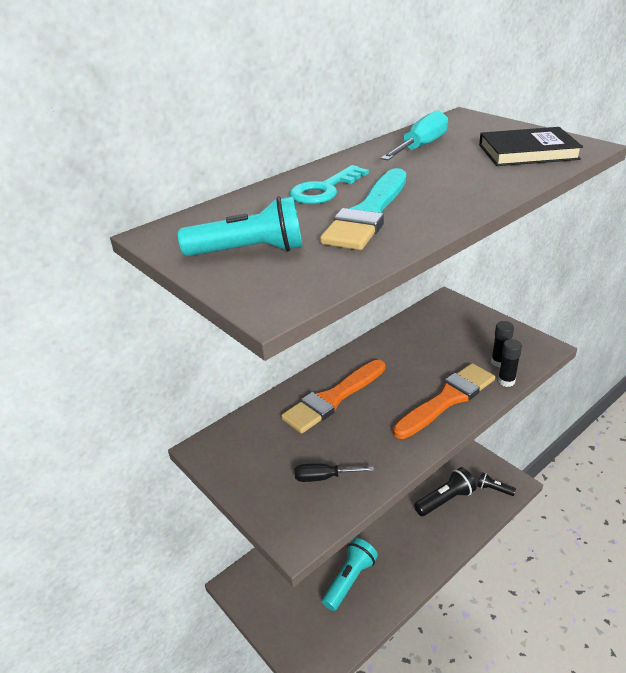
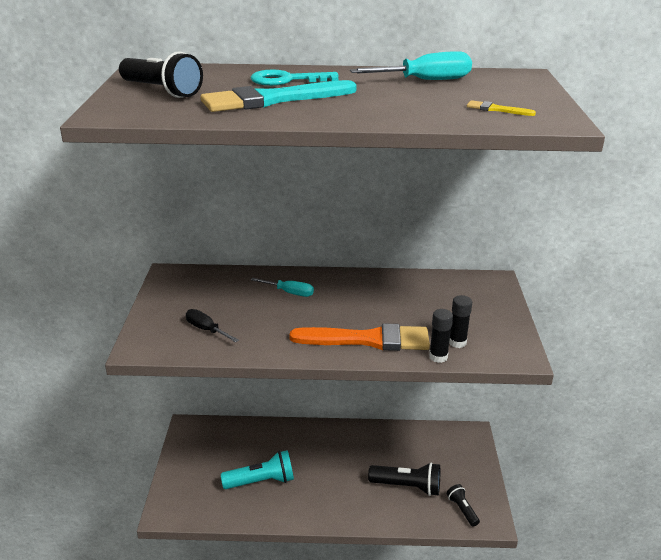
camera: 40 degrees right, 5 degrees down
(249, 251) = (162, 91): turquoise flashlight -> black flashlight
(333, 398) = (289, 292): orange brush -> turquoise screwdriver
(527, 152) = (496, 109): black book -> yellow brush

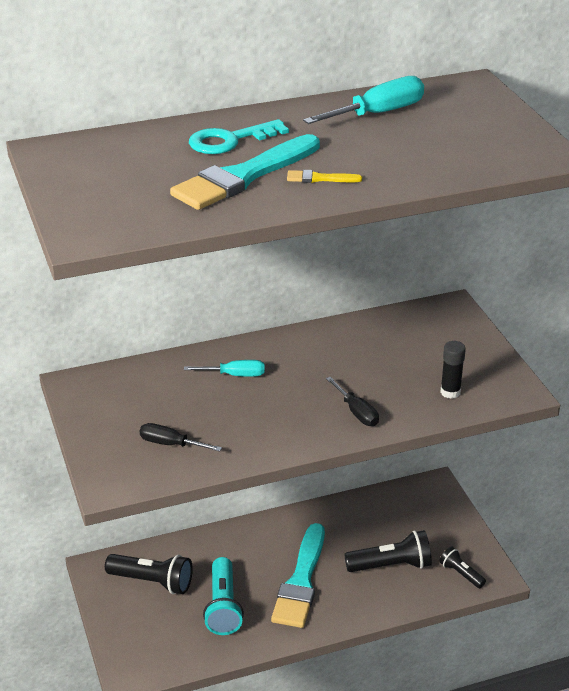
camera: 20 degrees left, 5 degrees up
(162, 91) = (107, 186): black flashlight -> black flashlight (152, 582)
(261, 481) = (223, 607): turquoise flashlight -> turquoise flashlight turned 120 degrees clockwise
(330, 479) = (301, 581): none -> turquoise brush
(368, 340) = (356, 412): orange brush -> black screwdriver
(438, 357) = (439, 414): black glue stick -> none
(496, 109) = (479, 148): yellow brush -> yellow brush (319, 178)

